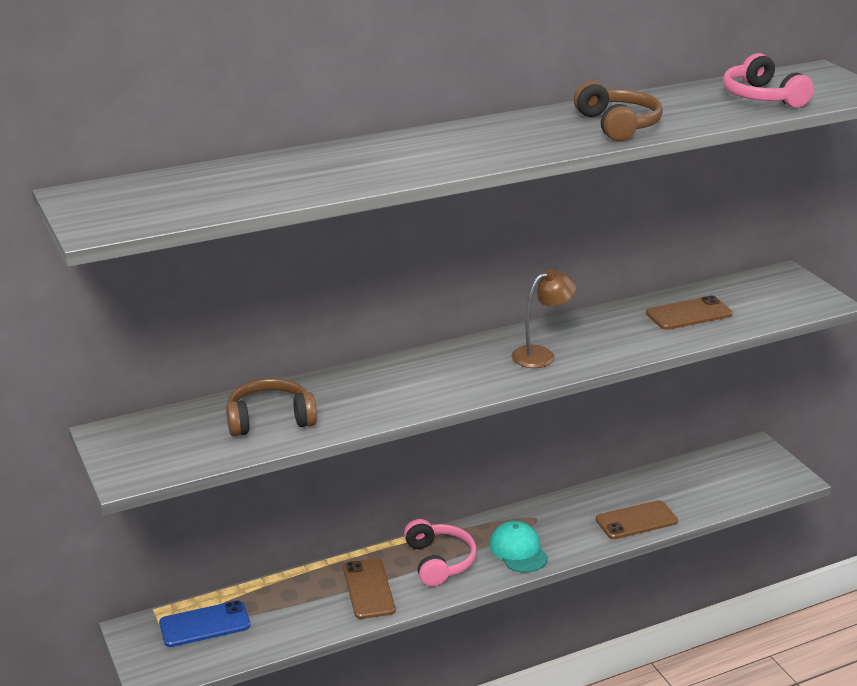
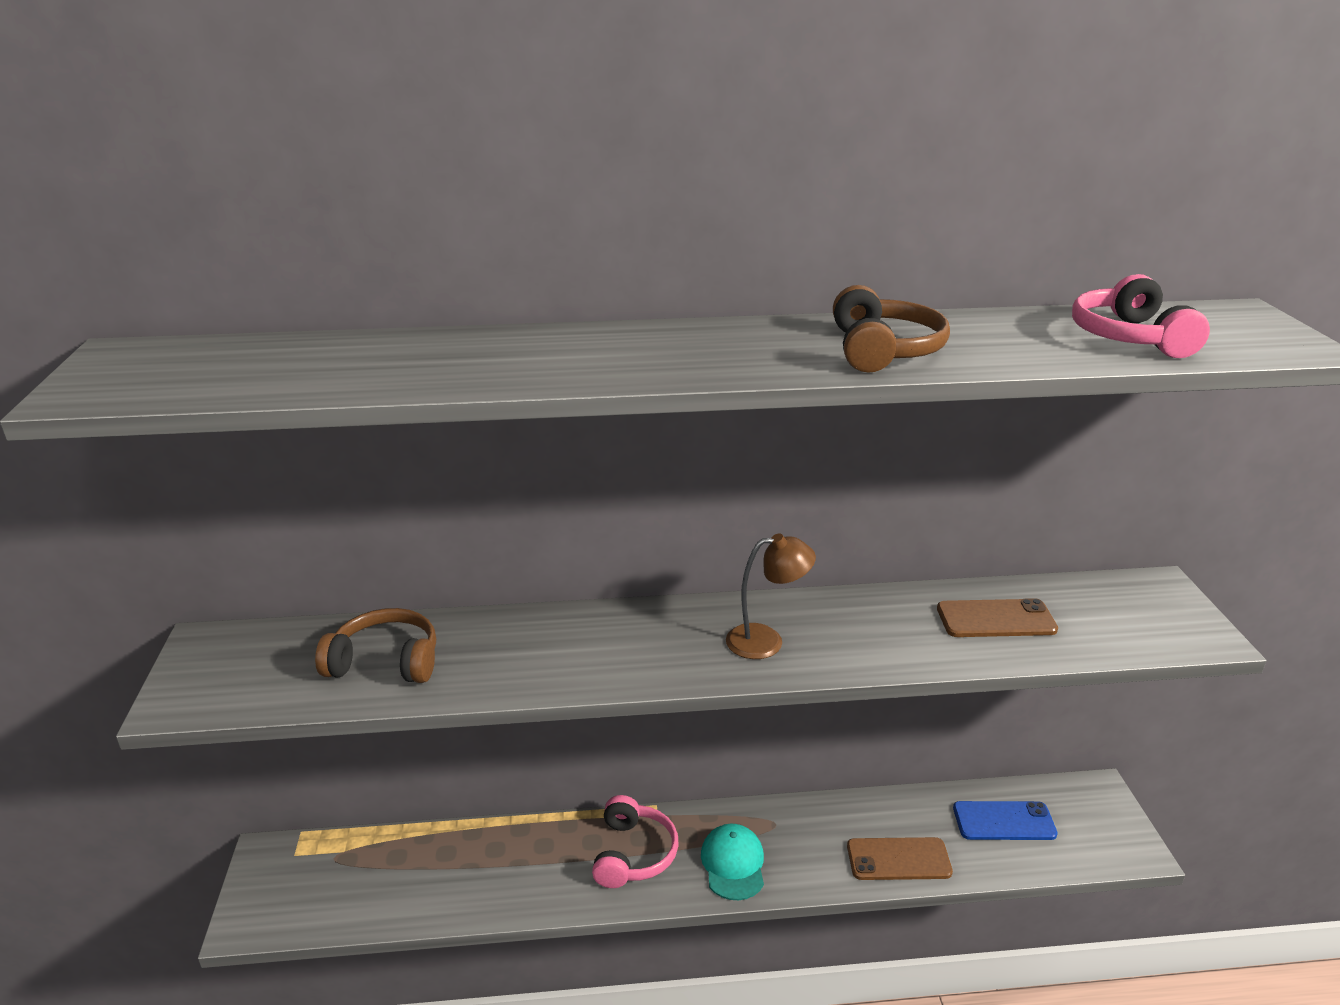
camera: 20 degrees right, 0 degrees up
(204, 624) = (338, 867): blue phone -> blue phone (1004, 821)
(368, 589) = (535, 870): brown phone -> none

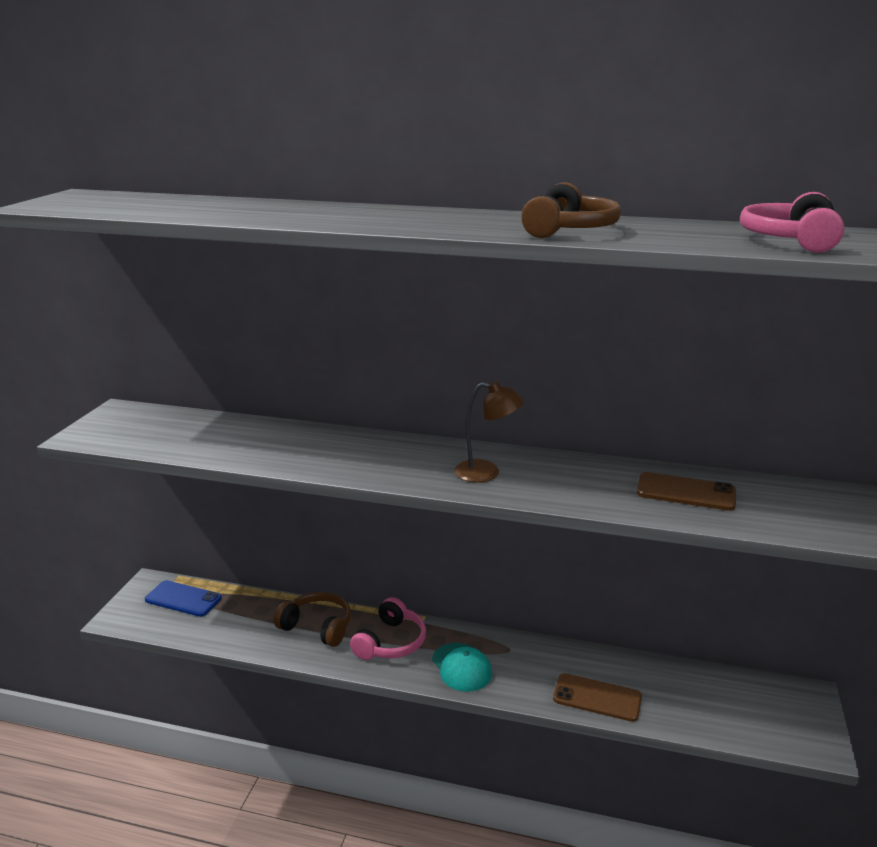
camera: 20 degrees right, 5 degrees down
(385, 662) = (217, 438): brown headphones -> brown headphones (317, 627)
(733, 864) = (461, 667): turquoise cap -> turquoise cap turned 135 degrees clockwise
(1004, 821) = (705, 694): blue phone -> blue phone (183, 599)

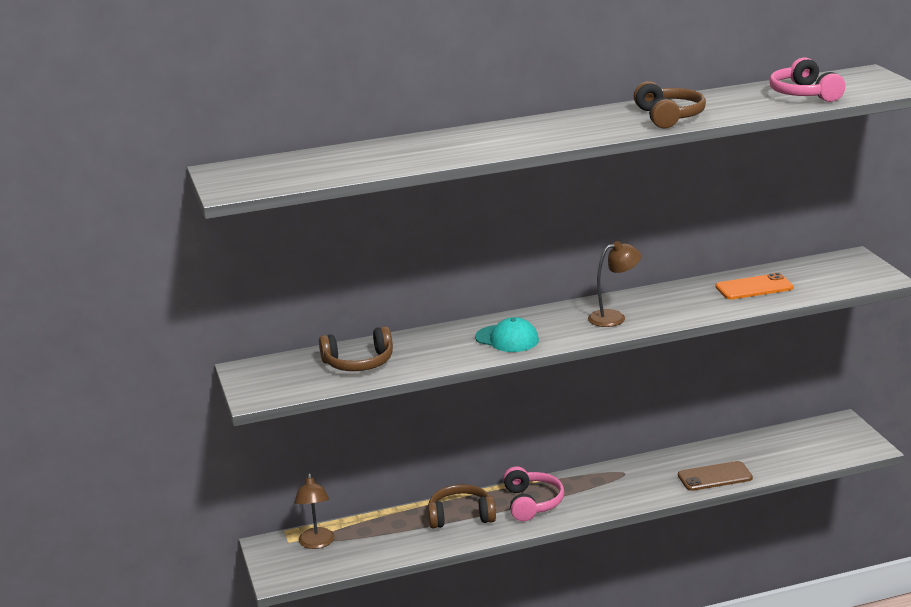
camera: 30 degrees left, 0 degrees up
(183, 599) = (316, 543): blue phone -> brown lamp
(202, 435) = (359, 363): none -> brown headphones
(461, 667) = (603, 497): turquoise cap -> turquoise cap (507, 339)
(686, 492) = (754, 287): brown phone -> orange phone

